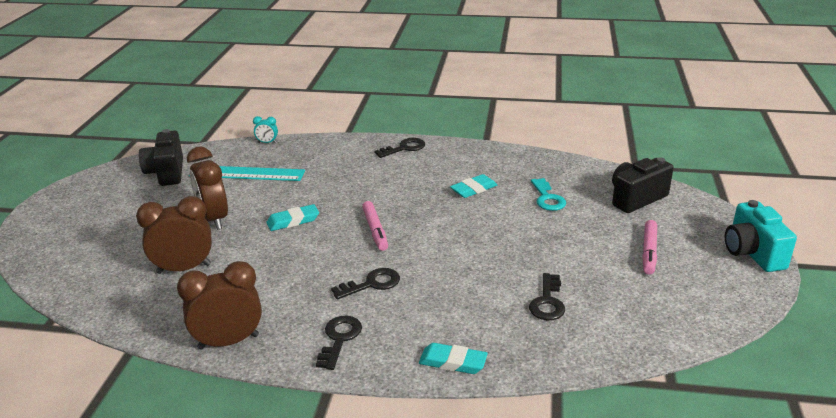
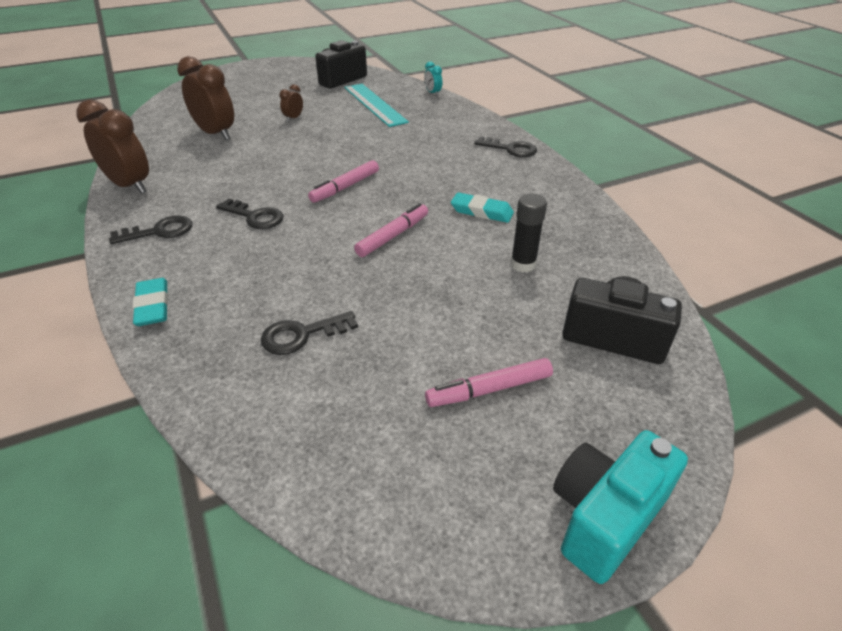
camera: 55 degrees right, 10 degrees up
(214, 219) = (293, 118): brown clock -> brown clock, size x0.46
(293, 221) = (322, 147): turquoise eraser -> none
(467, 232) = (393, 236): none -> pink marker
(547, 198) = (523, 264): turquoise key -> black glue stick

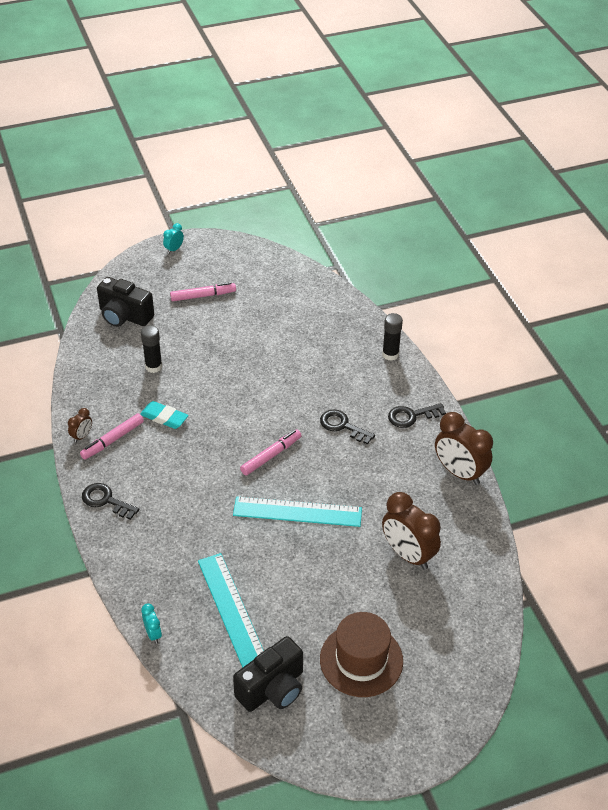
camera: 175 degrees left, 5 degrees up
(153, 306) = (390, 354): turquoise eraser -> black glue stick
(274, 91) = (361, 660): none -> brown hat
(293, 118) = (327, 582): brown clock -> brown clock (82, 436)
(302, 335) = (298, 330): black key -> none
(317, 152) = (297, 512): none -> turquoise ruler
(393, 236) = (237, 398): pink marker -> pink marker (112, 440)
(604, 517) = (174, 249): turquoise camera -> turquoise clock

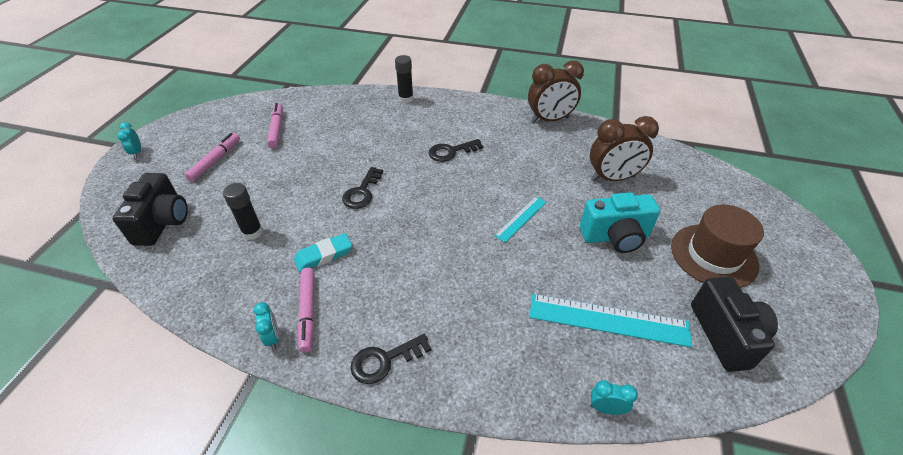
camera: 55 degrees left, 0 degrees up
(82, 436) = (273, 337): brown clock -> turquoise clock
(124, 316) = (163, 222): black camera -> black camera turned 60 degrees counterclockwise
(271, 456) = (443, 205): pink marker -> pink marker (277, 129)
(297, 512) = (521, 218): turquoise ruler -> turquoise ruler, size x0.56
(328, 583) = (615, 237): none -> turquoise camera
(411, 416) = (475, 116): black key -> black key (362, 192)

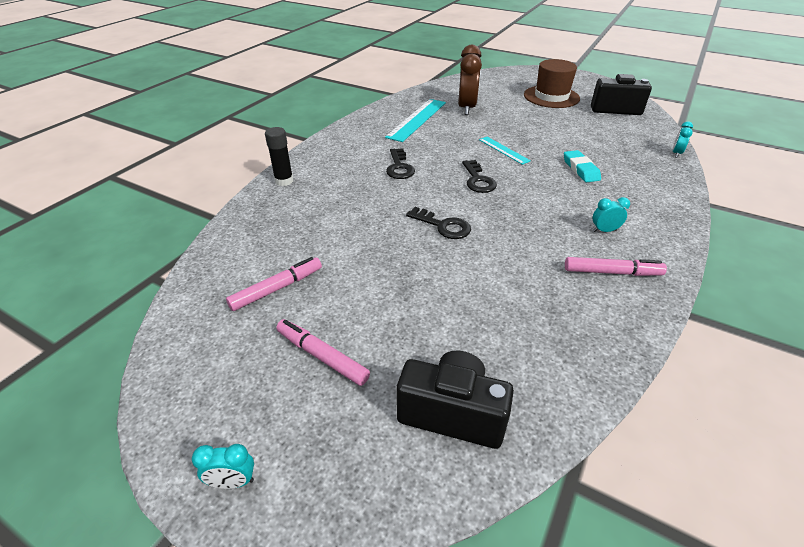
camera: 75 degrees left, 5 degrees down
(252, 232) = (491, 313): black glue stick -> none
(273, 337) = (646, 297): turquoise clock -> turquoise clock (604, 230)
(277, 129) = (277, 288): pink marker -> pink marker turned 135 degrees clockwise
(324, 255) = (536, 258): turquoise eraser -> turquoise eraser (580, 169)
(384, 360) = (659, 232): black key -> black key (478, 180)
(550, 120) = (377, 115): brown clock -> none
(608, 320) = (607, 138): turquoise ruler -> turquoise ruler (417, 119)
(615, 237) = (530, 120): turquoise camera -> none

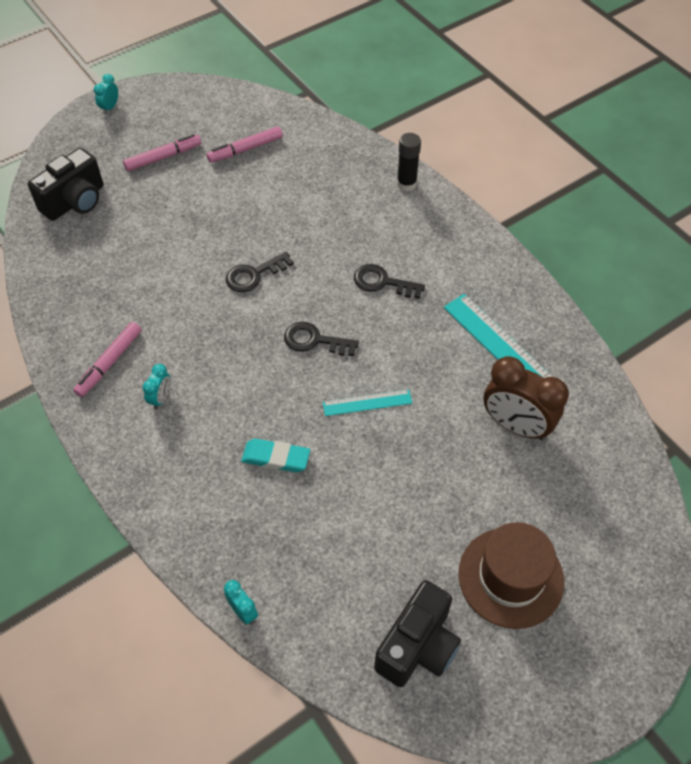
camera: 115 degrees right, 15 degrees up
(277, 288) = (245, 149): pink marker -> pink marker turned 75 degrees clockwise

